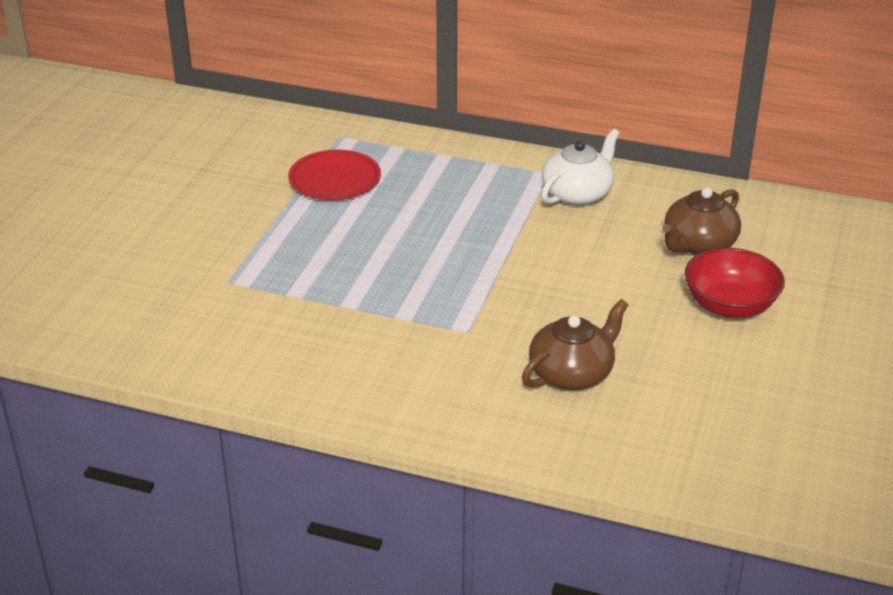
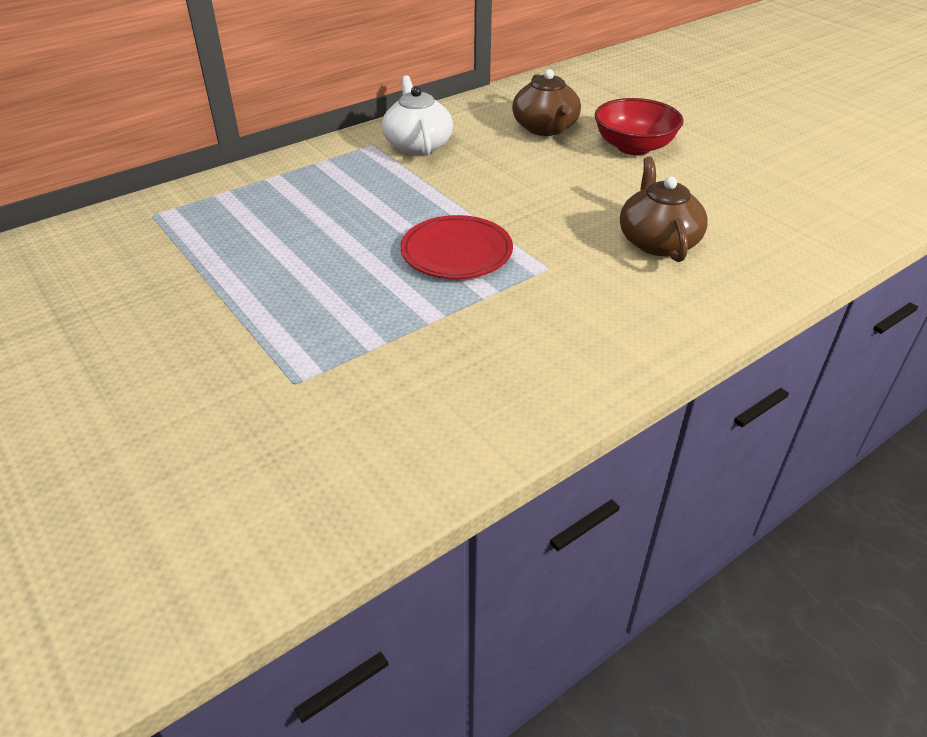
camera: 55 degrees left, 5 degrees up
(335, 179) = (217, 245): red plate -> red plate (456, 252)

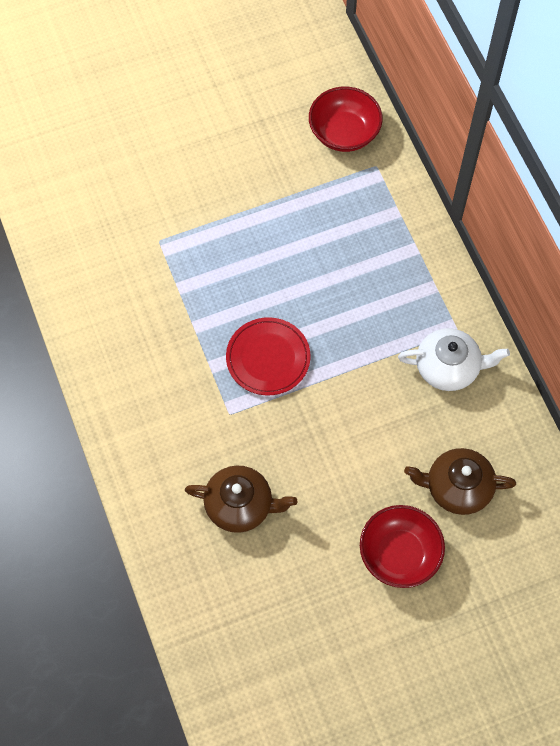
camera: 105 degrees right, 25 degrees up
(94, 245) = (344, 132): none -> red bowl

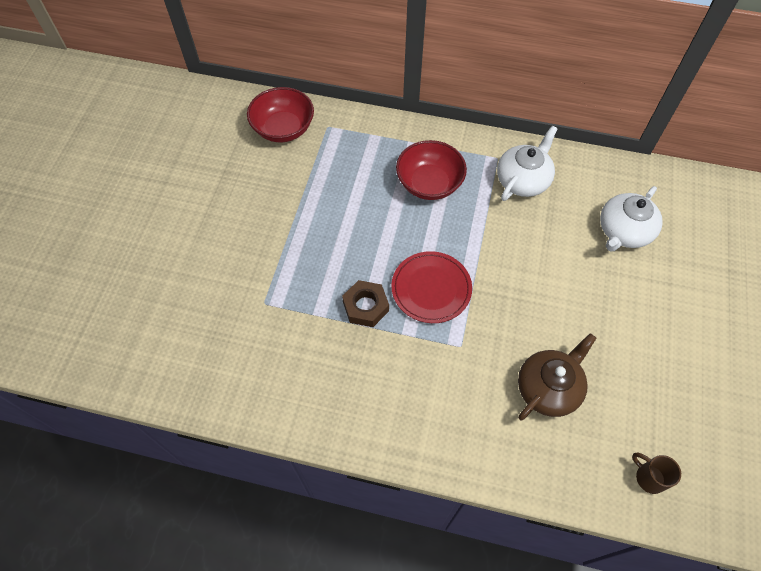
camera: 55 degrees left, 5 degrees down
(212, 318) = (365, 306): none -> brown nut
(214, 625) = (649, 477): none -> brown mug
(399, 554) = (657, 300): red bowl -> red bowl (429, 183)
(457, 487) = (623, 231): brown teapot -> white teapot

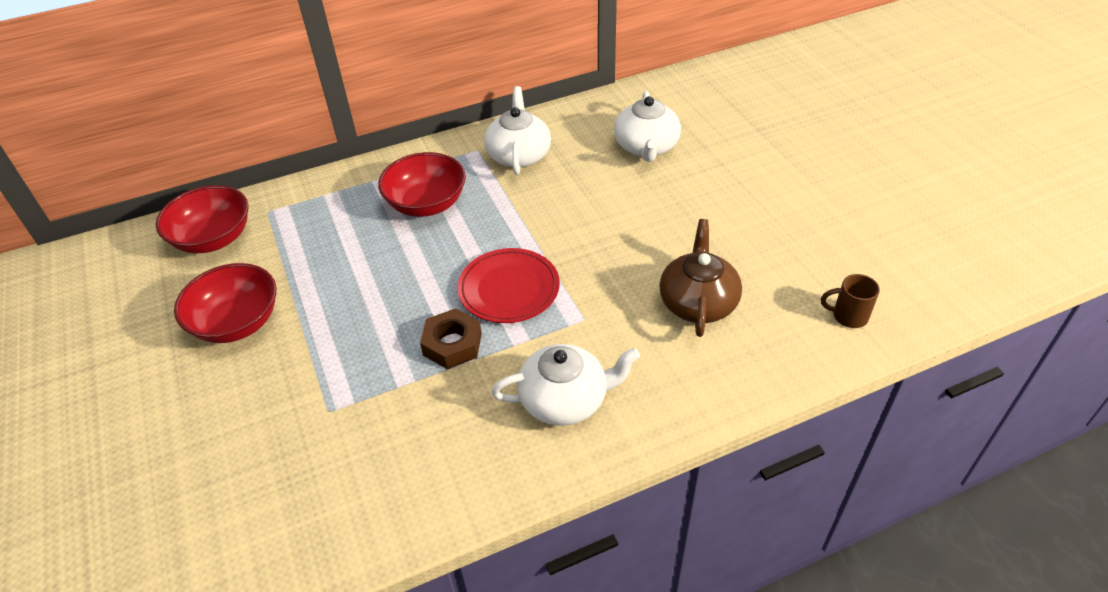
camera: 35 degrees left, 15 degrees down
(256, 203) = (237, 323): none -> red bowl
(402, 397) = (565, 399): none -> white teapot

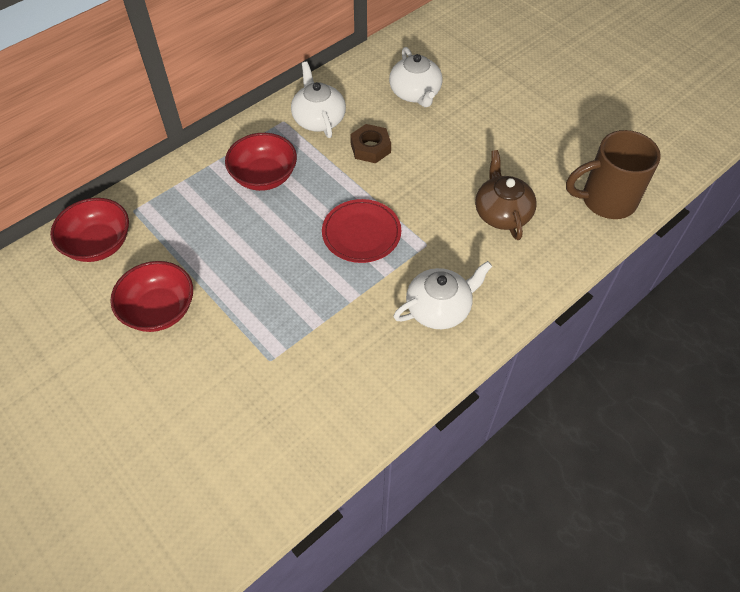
camera: 20 degrees left, 10 degrees up
(452, 344) = (339, 286): brown nut -> brown nut (370, 148)
(848, 316) = (606, 200): brown mug -> brown mug, size x2.21

